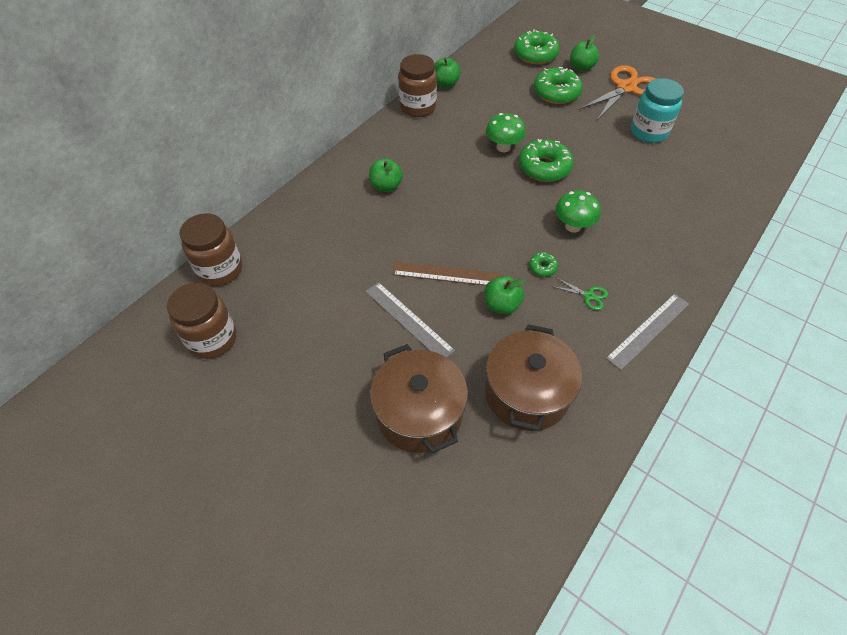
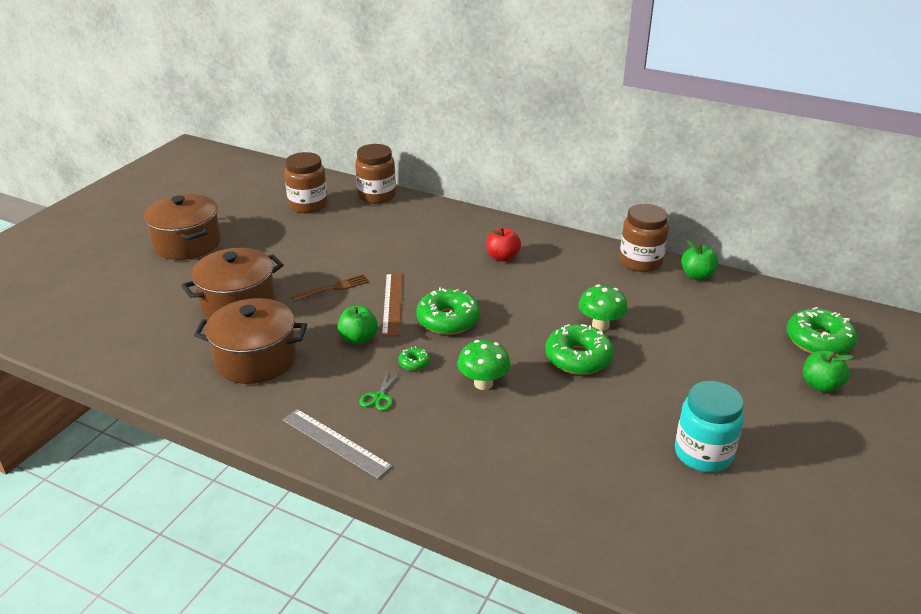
camera: 80 degrees right, 20 degrees down
(259, 482) = (187, 243): none -> brown pot
(386, 186) = (502, 257): green apple -> red apple
(408, 320) = (334, 288): grey ruler -> brown fork
(556, 93) = (740, 363): green donut -> green donut (448, 320)
(626, 88) = (801, 432): orange scissors -> none

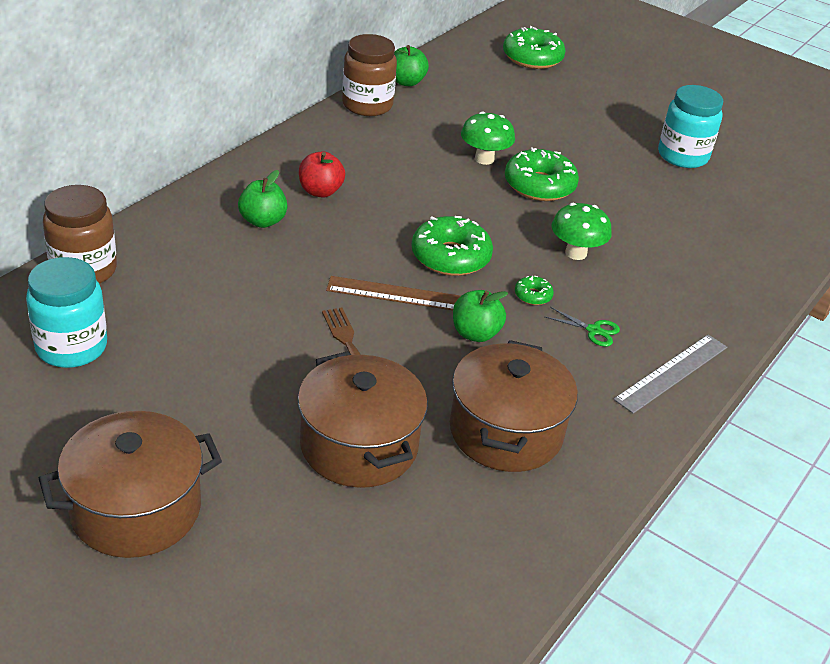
camera: 85 degrees left, 5 degrees up
(308, 205) = (71, 347): brown jar -> turquoise jar
(820, 385) = (595, 77): green apple -> green apple (262, 221)

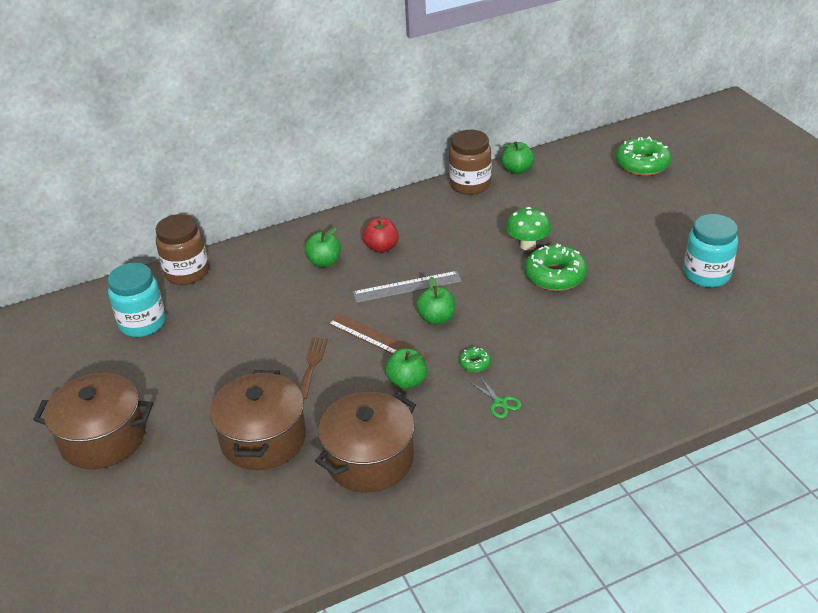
camera: 35 degrees right, 0 degrees up
(450, 257) = (436, 318): green donut -> green apple
(576, 253) = (538, 338): green mushroom -> none
(672, 373) = (534, 453): grey ruler -> grey ruler (407, 287)

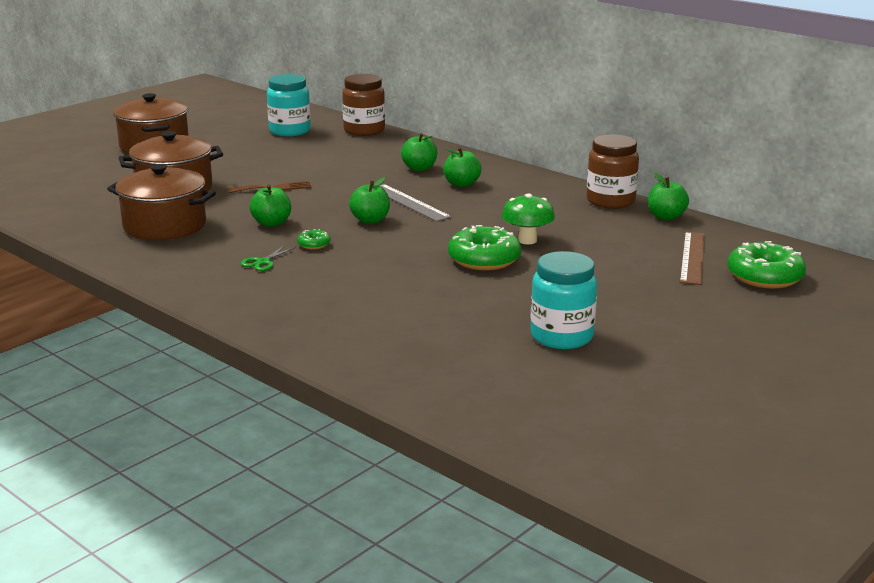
camera: 65 degrees right, 15 degrees down
(377, 339) = (323, 204): brown ruler -> brown ruler (692, 257)
(381, 247) = (461, 184): red apple -> green apple

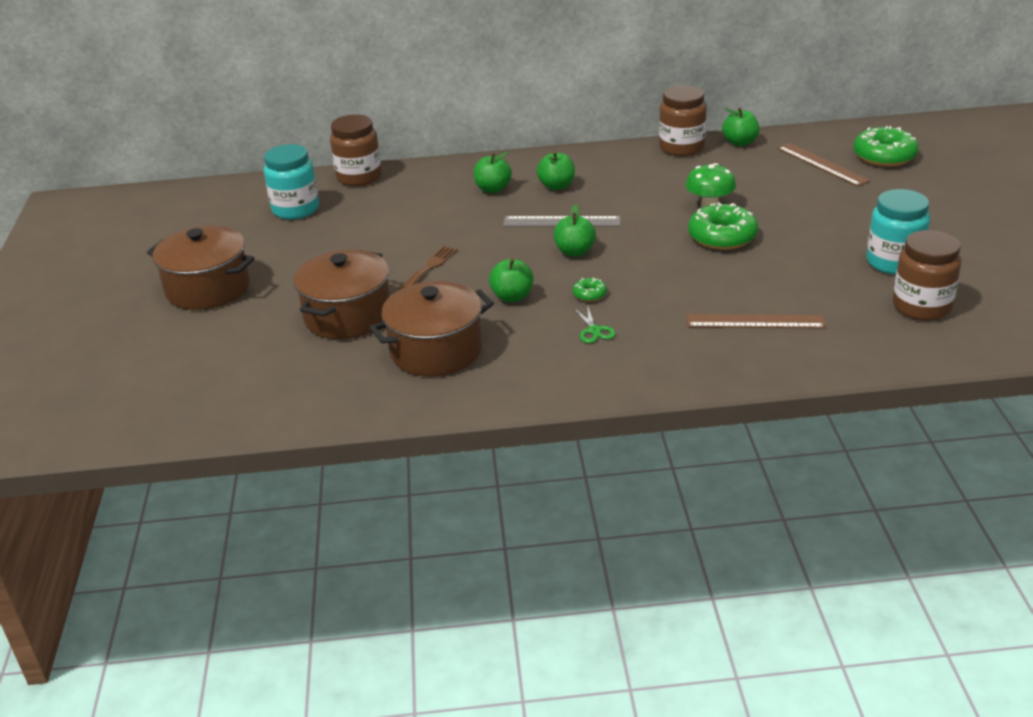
camera: 45 degrees left, 10 degrees up
(363, 311) = (755, 321): none -> brown ruler
(499, 370) = (921, 307): none -> brown jar

